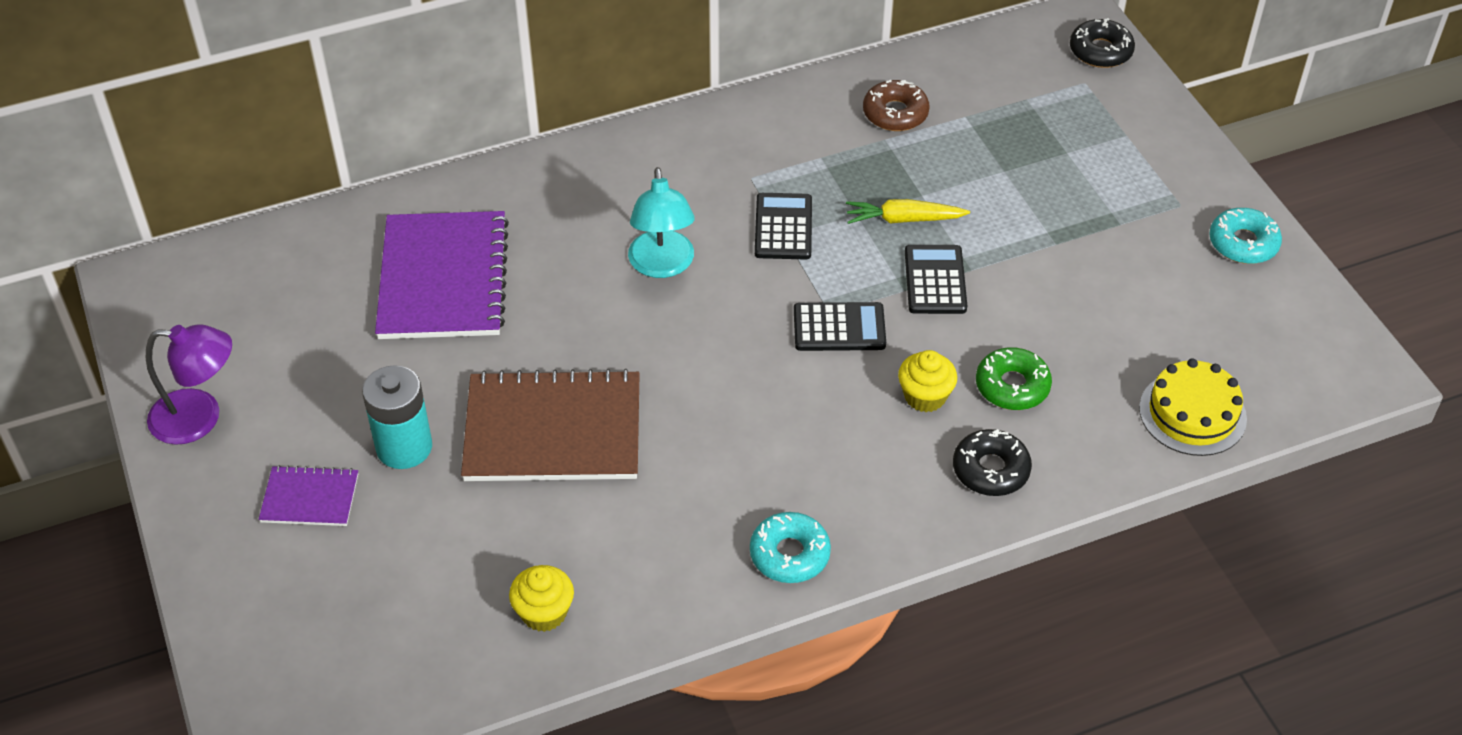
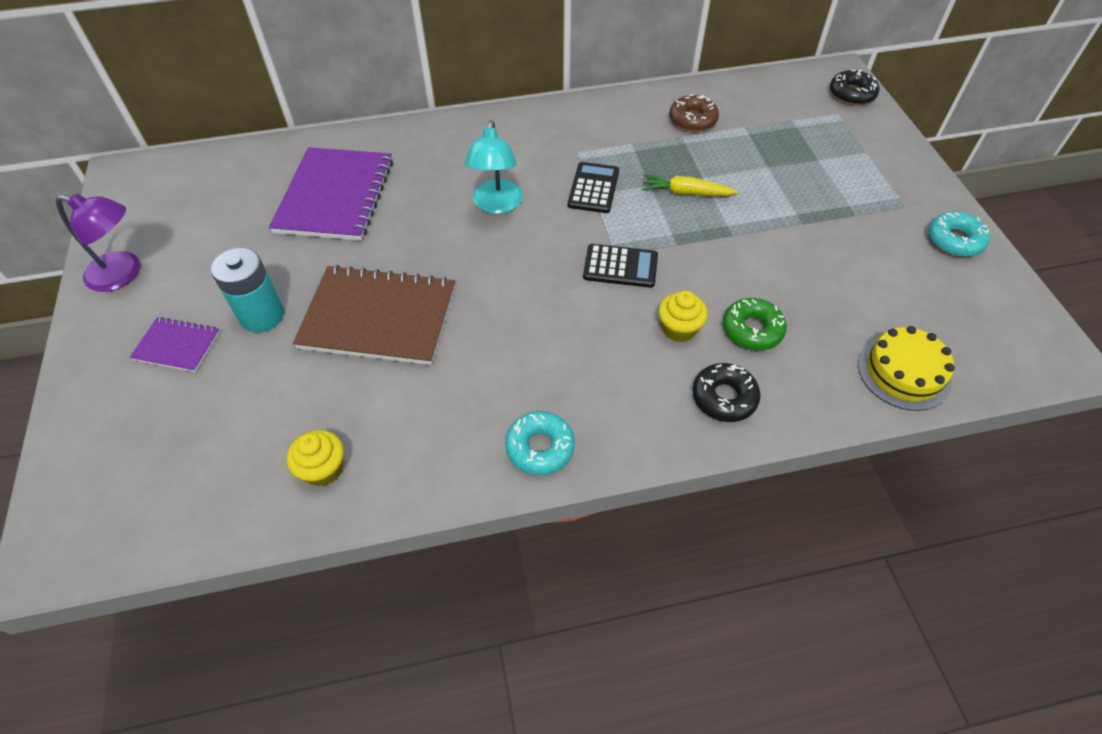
camera: 10 degrees right, 5 degrees up
(935, 280) = (702, 240): black calculator -> none

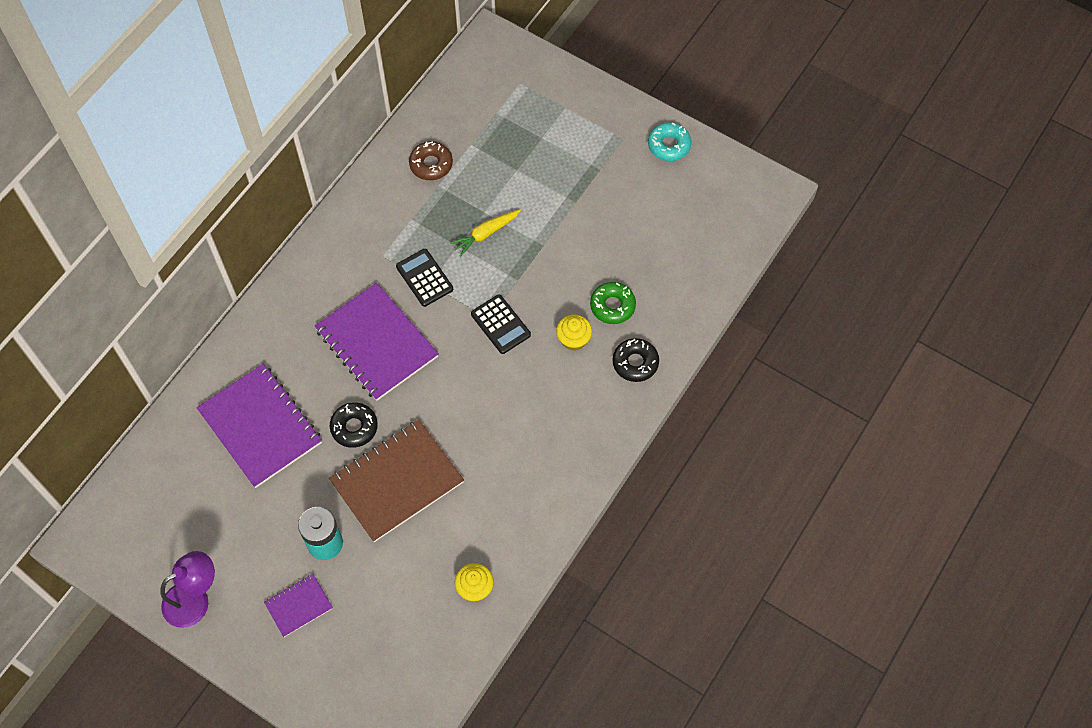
camera: 45 degrees left, 10 degrees up
(496, 205) = (377, 343): turquoise lamp -> purple notebook
(540, 447) = (571, 475): turquoise donut -> none
(620, 266) = (500, 324): black calculator -> black calculator turned 90 degrees clockwise
(851, 94) = (514, 56): black donut -> black donut (354, 427)
(903, 372) = (709, 268): yellow cake -> none

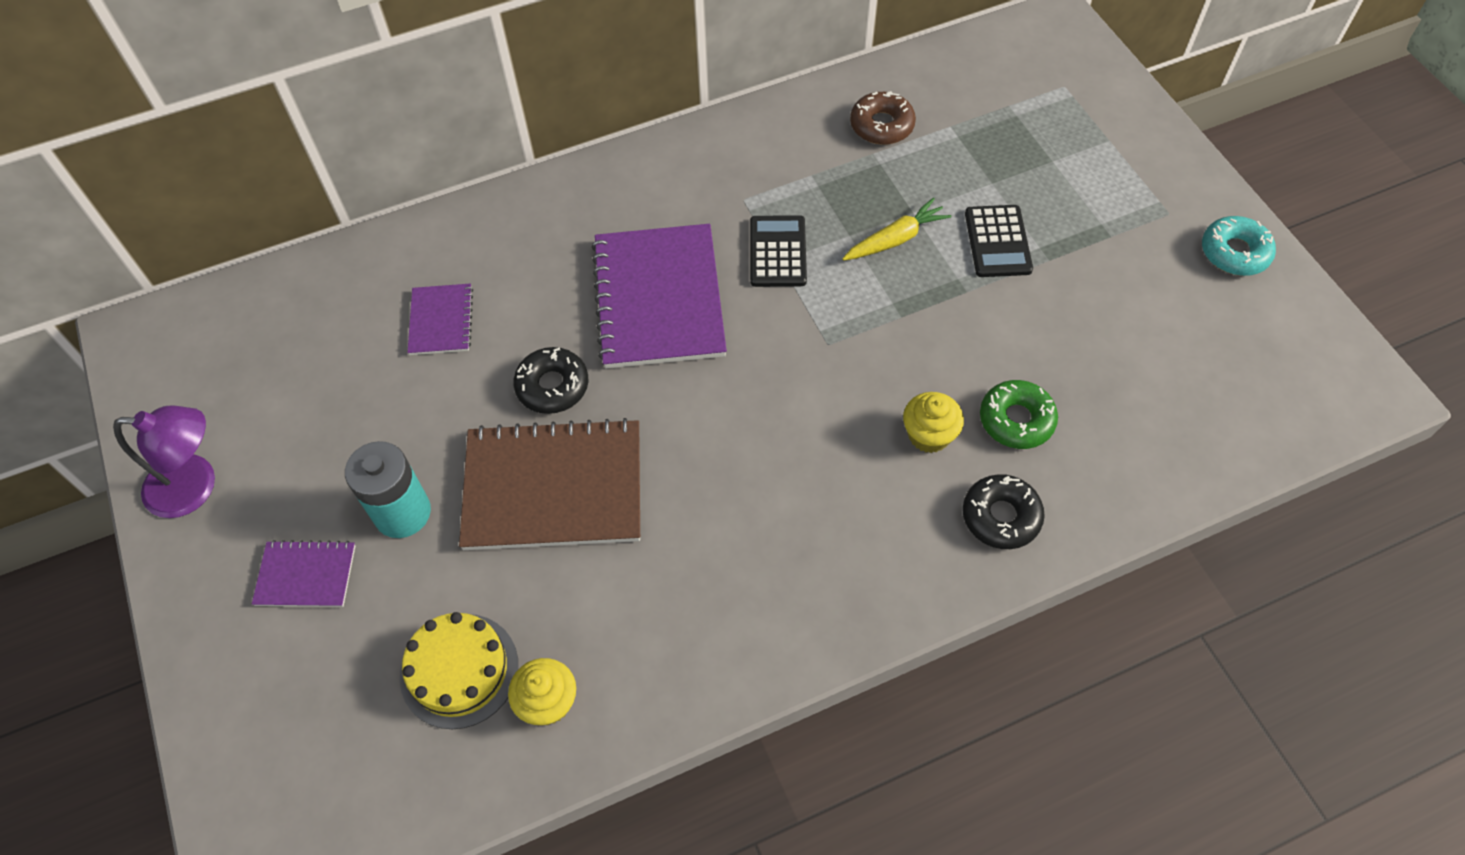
camera: 35 degrees right, 5 degrees down
(260, 427) = (441, 321): purple notebook -> purple notebook, size x0.50
(418, 601) = (459, 670): none -> yellow cake
(485, 234) = (896, 239): yellow carrot -> yellow carrot turned 150 degrees clockwise
(500, 324) = (838, 361): black calculator -> black calculator (997, 242)

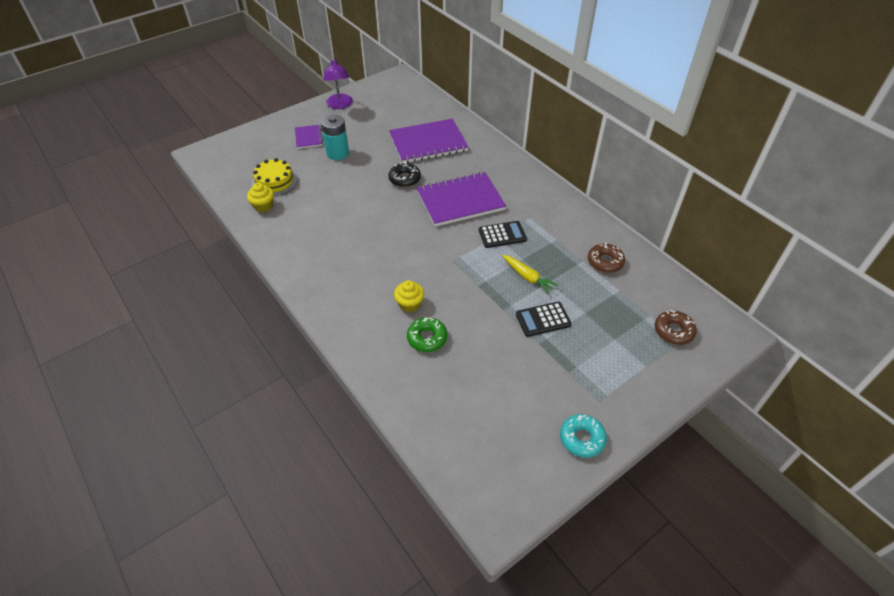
camera: 75 degrees right, 10 degrees down
(441, 321) = (428, 143): purple notebook -> purple notebook, size x2.02
(553, 487) = (356, 189): brown notebook -> none
(1001, 516) = (368, 337): black donut -> none
(1045, 88) = (673, 331): none -> brown donut

